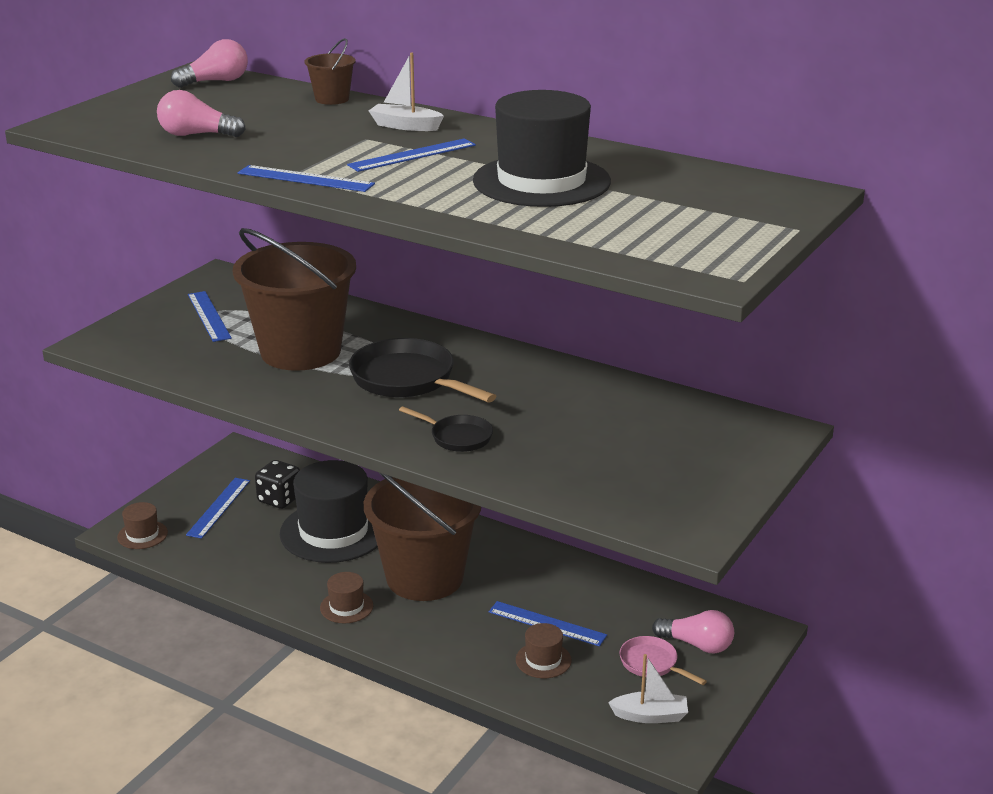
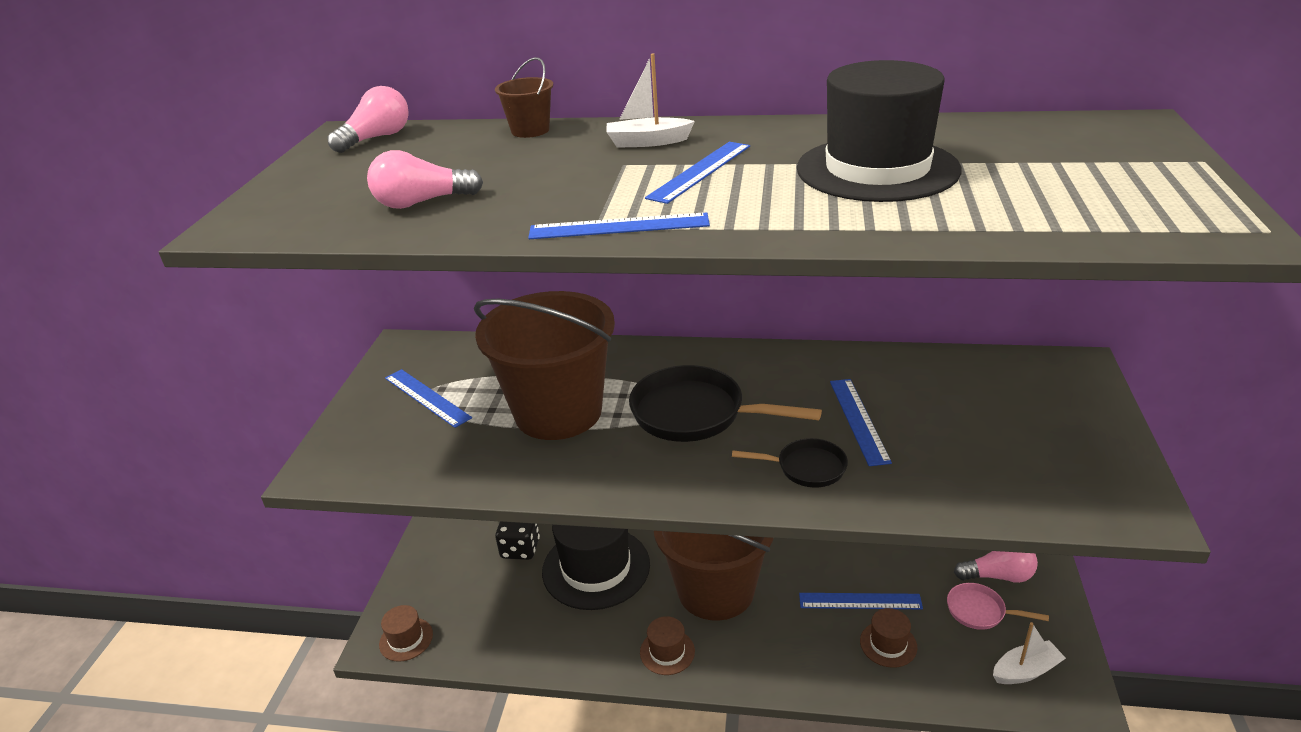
camera: 20 degrees left, 5 degrees up
(218, 507) = (465, 578): blue ruler -> blue ruler (858, 420)

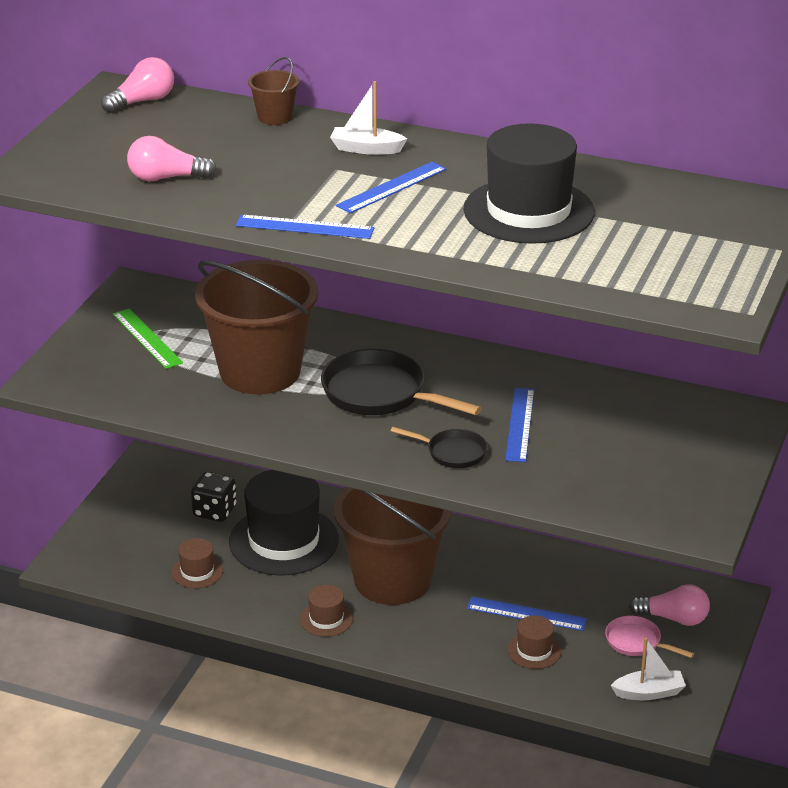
camera: 10 degrees right, 0 degrees up
(406, 639) = (88, 566): brown hat -> brown hat (197, 572)
(427, 397) = (147, 338): blue ruler -> green ruler

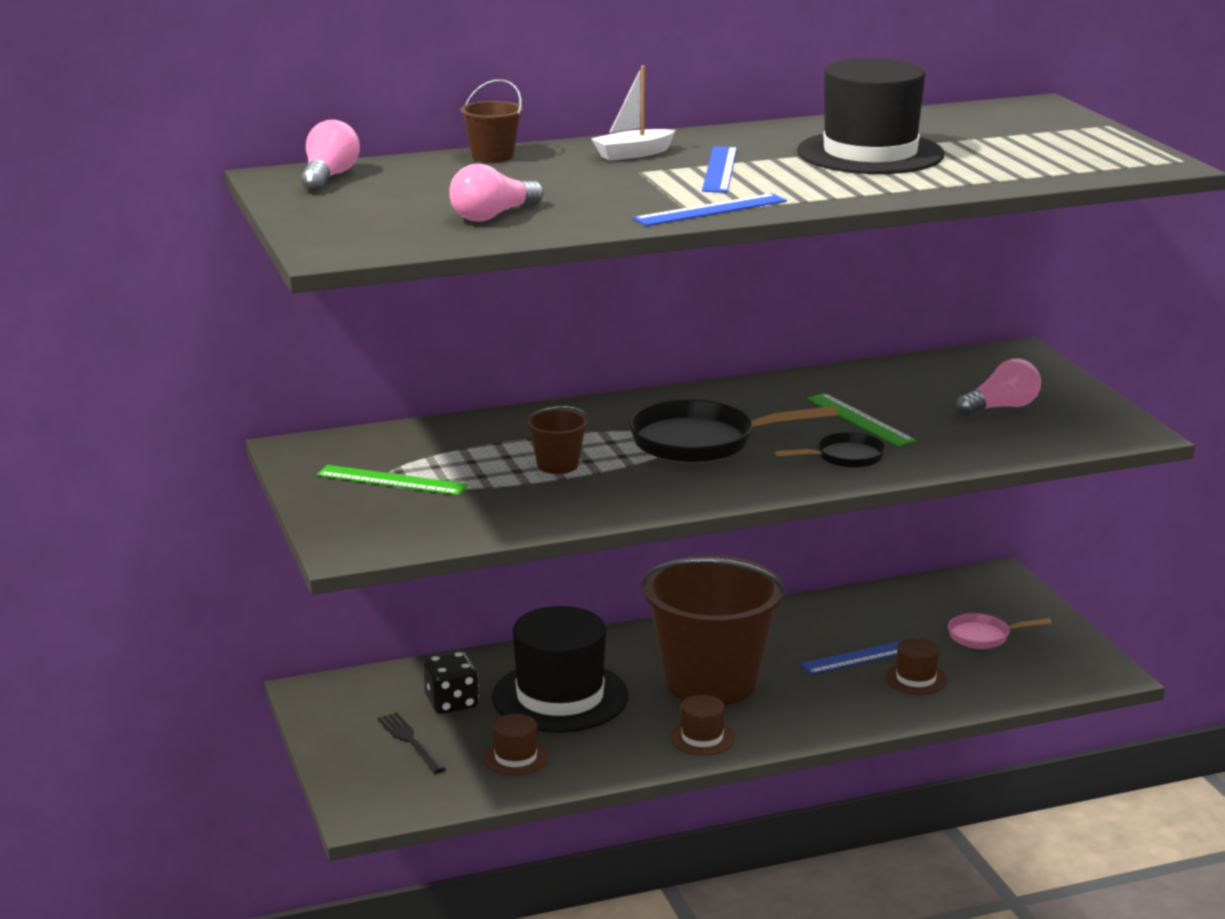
camera: 40 degrees left, 10 degrees down
(155, 527) = (410, 741): none -> black fork
(260, 371) = (557, 465): brown bucket -> brown bucket, size x0.41
(520, 424) = (860, 419): blue ruler -> green ruler
(649, 693) = (1050, 666): white boat -> none
(673, 618) = (982, 608): pink light bulb -> pink light bulb (1001, 407)

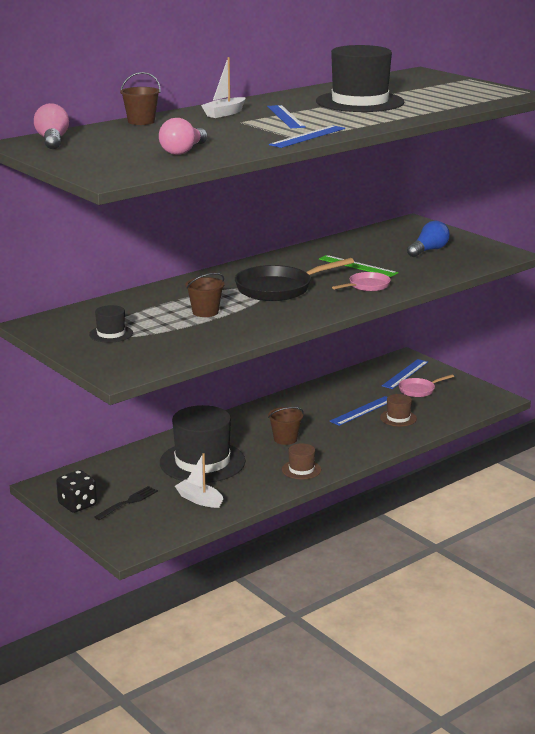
camera: 20 degrees left, 0 degrees up
(392, 480) = (111, 334): green ruler -> black hat
(410, 741) = (128, 502): black fork -> black fork turned 90 degrees clockwise
(451, 703) = (139, 477): black dice -> black dice (77, 505)
(515, 757) = (199, 500): brown hat -> white boat
(711, 682) = (285, 439): brown bucket -> brown bucket, size x0.41
(845, 457) = (367, 286): black pan -> pink pan
(979, 604) = (405, 374): none -> blue ruler
(1001, 407) = (428, 250): pink light bulb -> blue light bulb

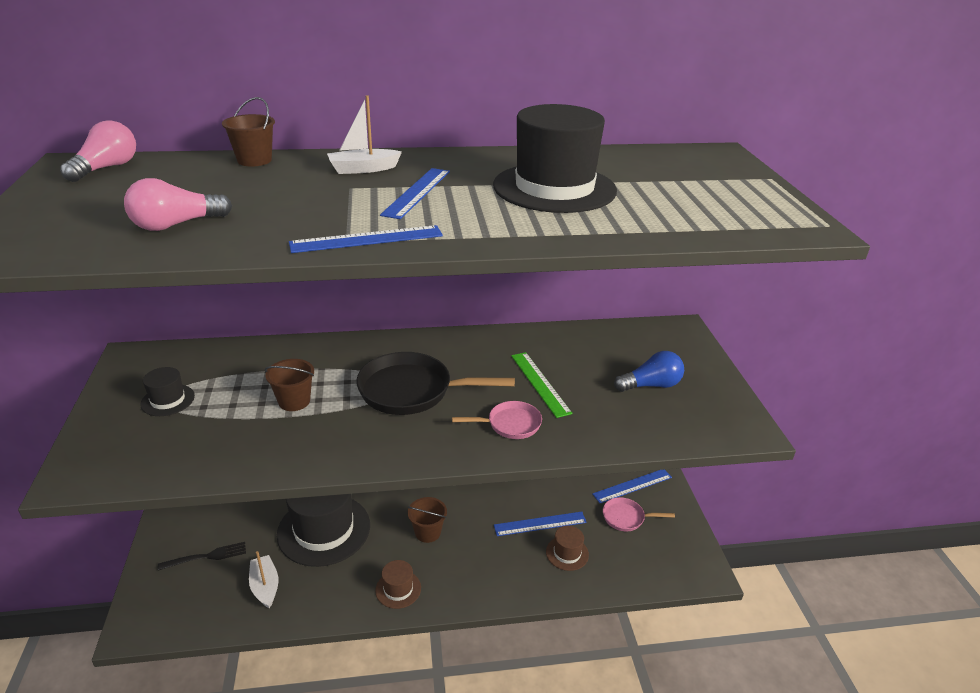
camera: 30 degrees right, 10 degrees up
(77, 505) = (167, 537): black dice -> none

